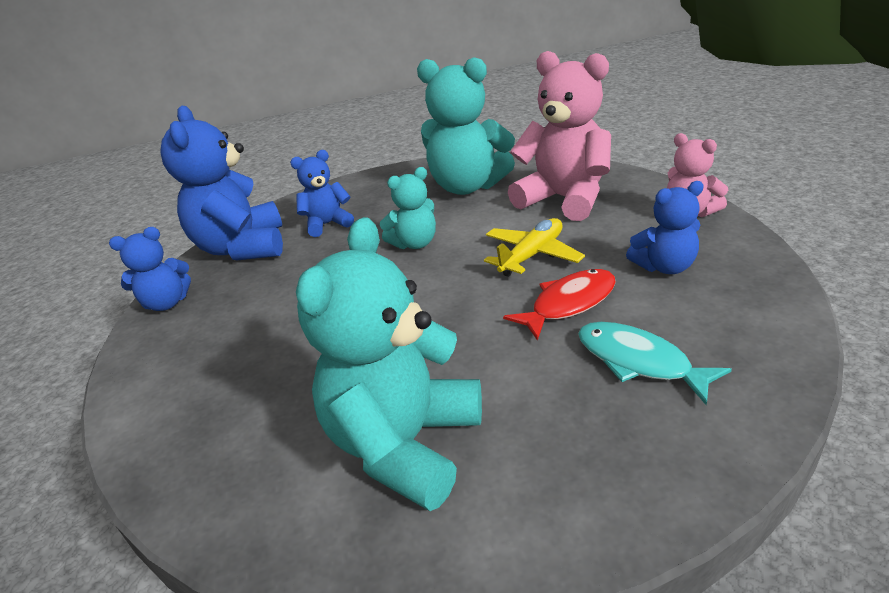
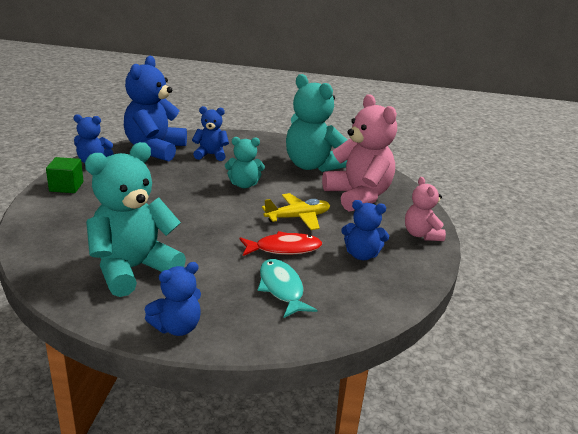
camera: 20 degrees right, 5 degrees down
(159, 359) = (66, 186): none -> green cube
(584, 510) = (177, 327): none -> blue teddy bear

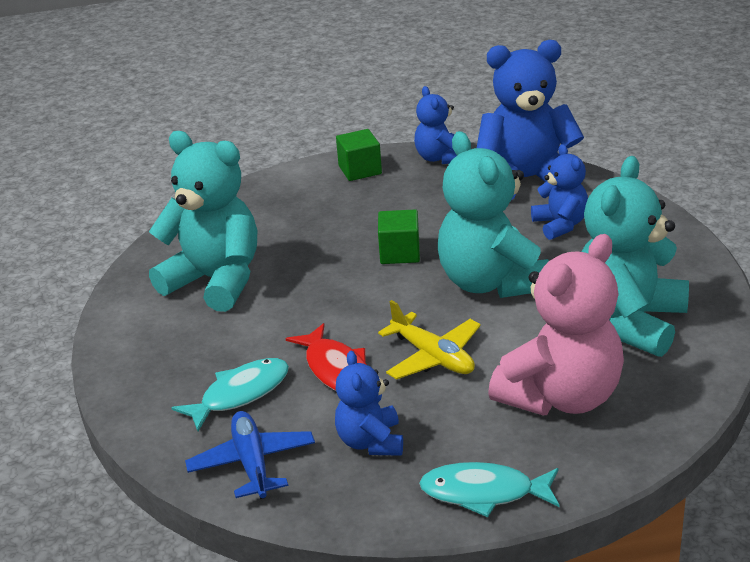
camera: 75 degrees right, 5 degrees up
(177, 327) = (127, 346): blue teddy bear -> none
(183, 200) = (400, 253): none -> green cube
(244, 185) = (491, 282): turquoise teddy bear -> turquoise teddy bear, size x1.84
(357, 299) = (252, 463): none -> blue plane
(421, 234) = (484, 493): pink teddy bear -> turquoise fish

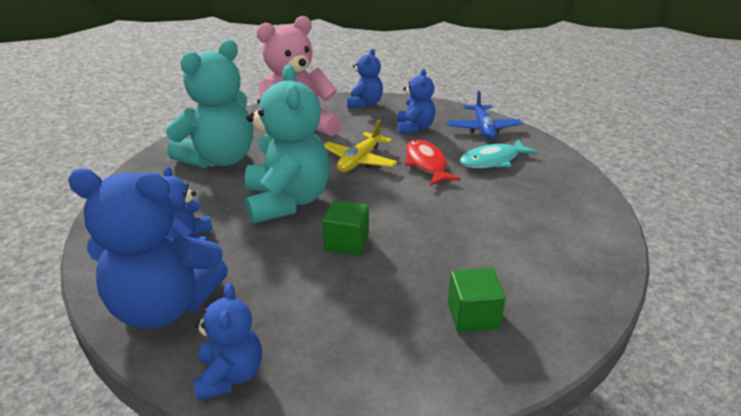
camera: 170 degrees left, 0 degrees up
(215, 281) = (524, 247): turquoise teddy bear -> none
(360, 170) = (343, 378): green cube -> green cube (473, 315)
(433, 357) = (359, 160): yellow plane -> yellow plane turned 120 degrees counterclockwise
(484, 493) = (365, 104): turquoise fish -> blue teddy bear

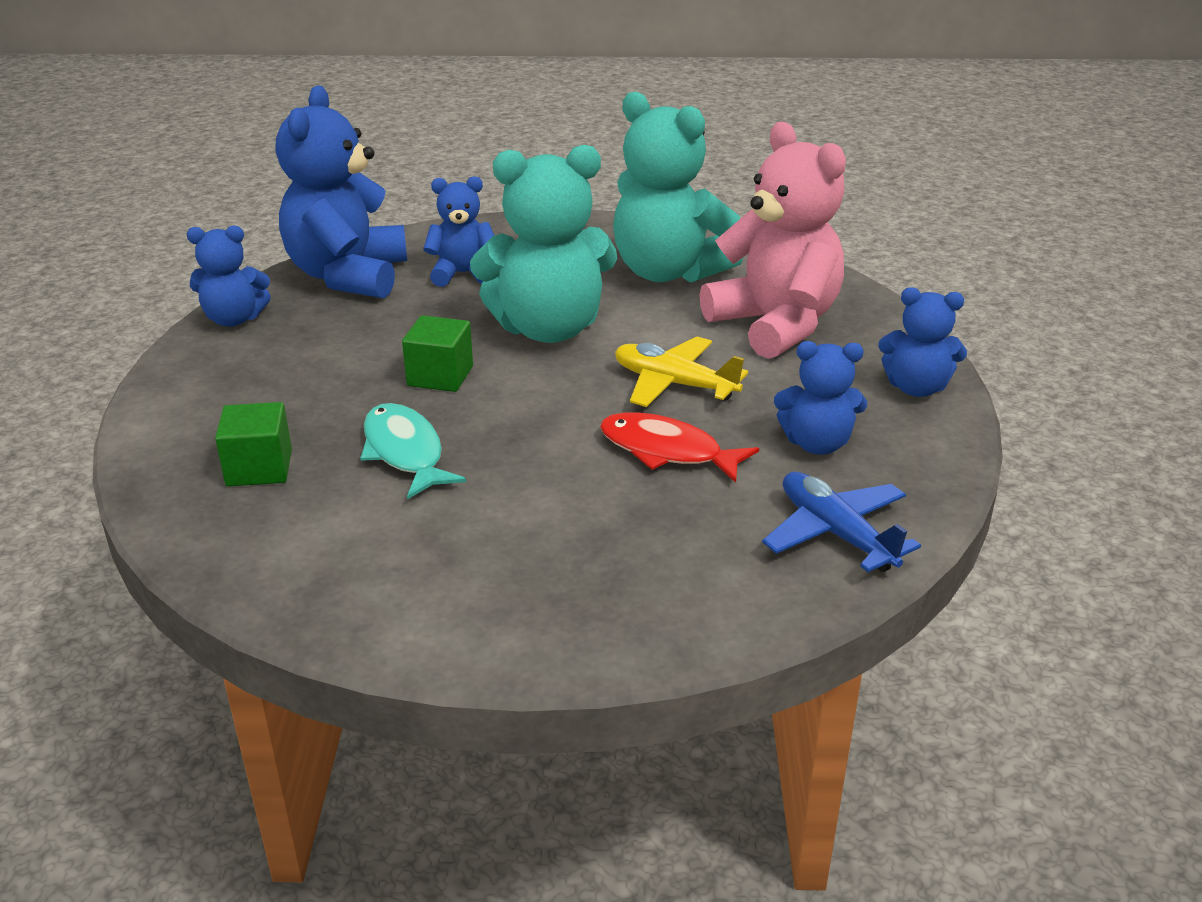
camera: 90 degrees right, 0 degrees up
(426, 164) = (667, 451): red fish -> red fish turned 135 degrees counterclockwise
(483, 129) = (836, 533): blue plane -> blue plane turned 60 degrees clockwise
(493, 160) = (689, 531): turquoise fish -> turquoise fish (405, 452)

